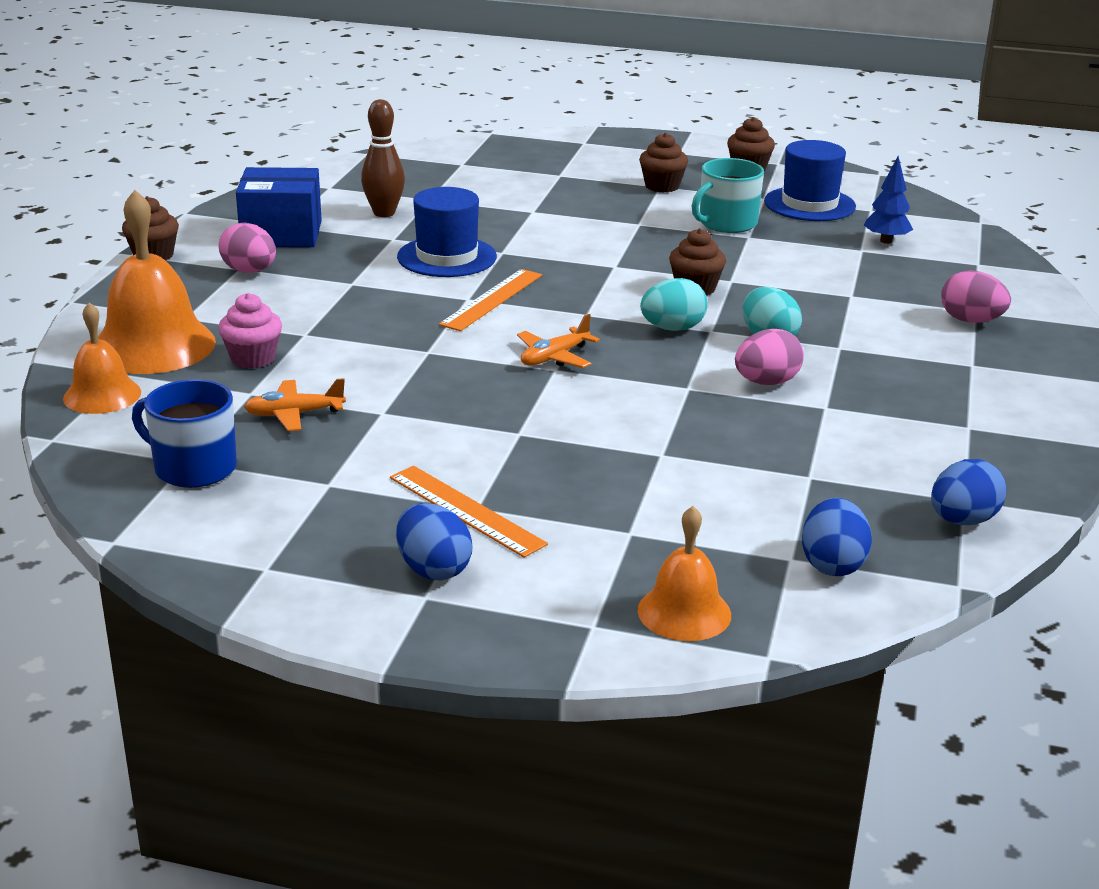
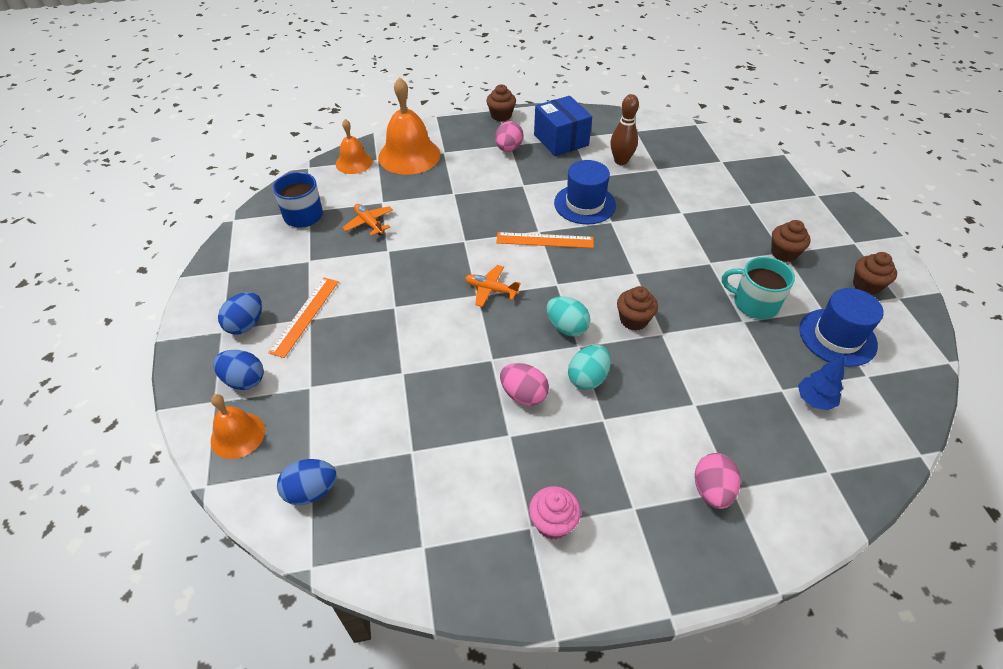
camera: 65 degrees right, 20 degrees up
(253, 358) = (416, 188): pink cupcake -> pink cupcake (553, 523)
(962, 520) = (394, 552): blue egg -> blue egg (244, 380)

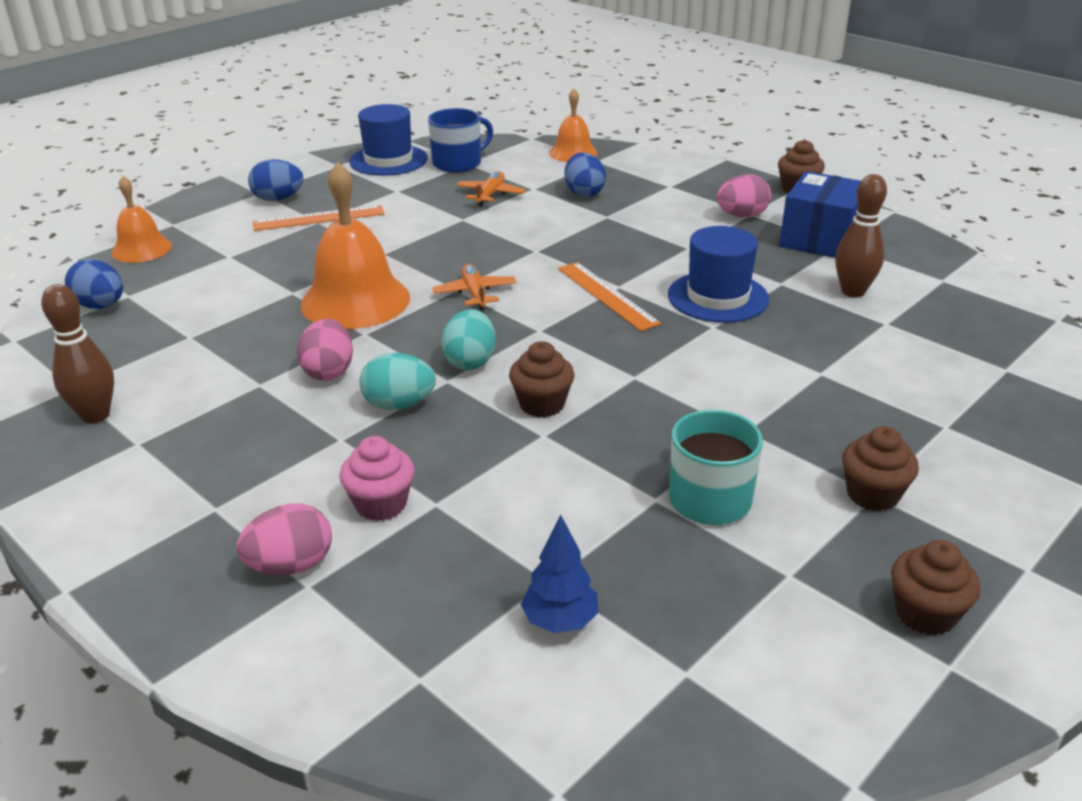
camera: 55 degrees right, 15 degrees down
(244, 380) = (208, 225): blue egg -> blue egg (584, 193)
(409, 155) = (631, 172): orange bell -> orange bell (355, 300)
(475, 541) = (95, 415): none -> brown bowling pin
(553, 523) = (152, 456): pink cupcake -> pink cupcake (381, 504)
(837, 337) = (740, 611): blue hat -> blue hat (388, 160)

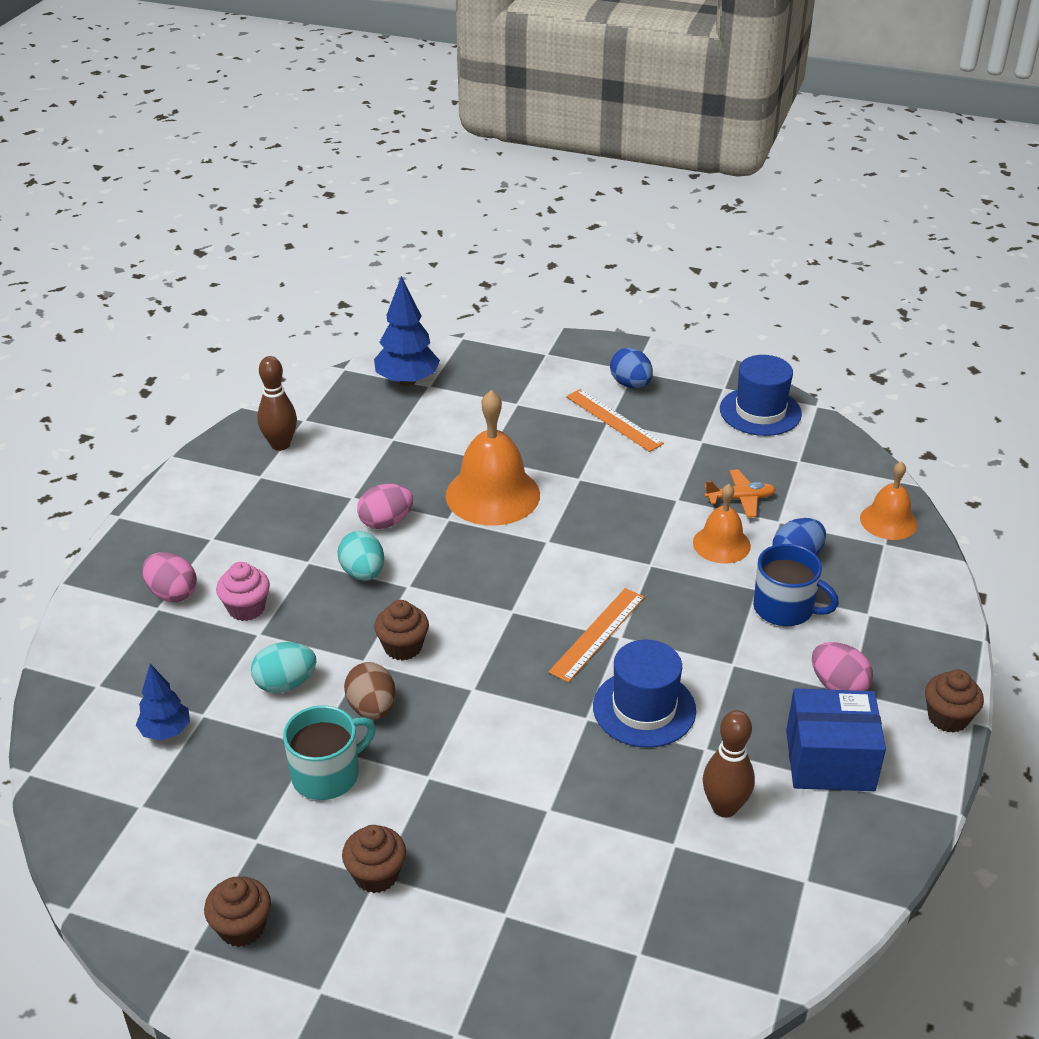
camera: 65 degrees right, 5 degrees up
(101, 306) = (407, 381): blue egg -> blue tree
(141, 249) = (498, 358): orange bell -> orange bell (721, 544)
(458, 163) = (792, 455): blue mug -> blue mug (785, 608)
(470, 361) = (441, 588): turquoise egg -> turquoise egg (285, 684)
(475, 294) = (547, 554): orange plane -> none
(623, 445) = (372, 708): none -> brown egg

